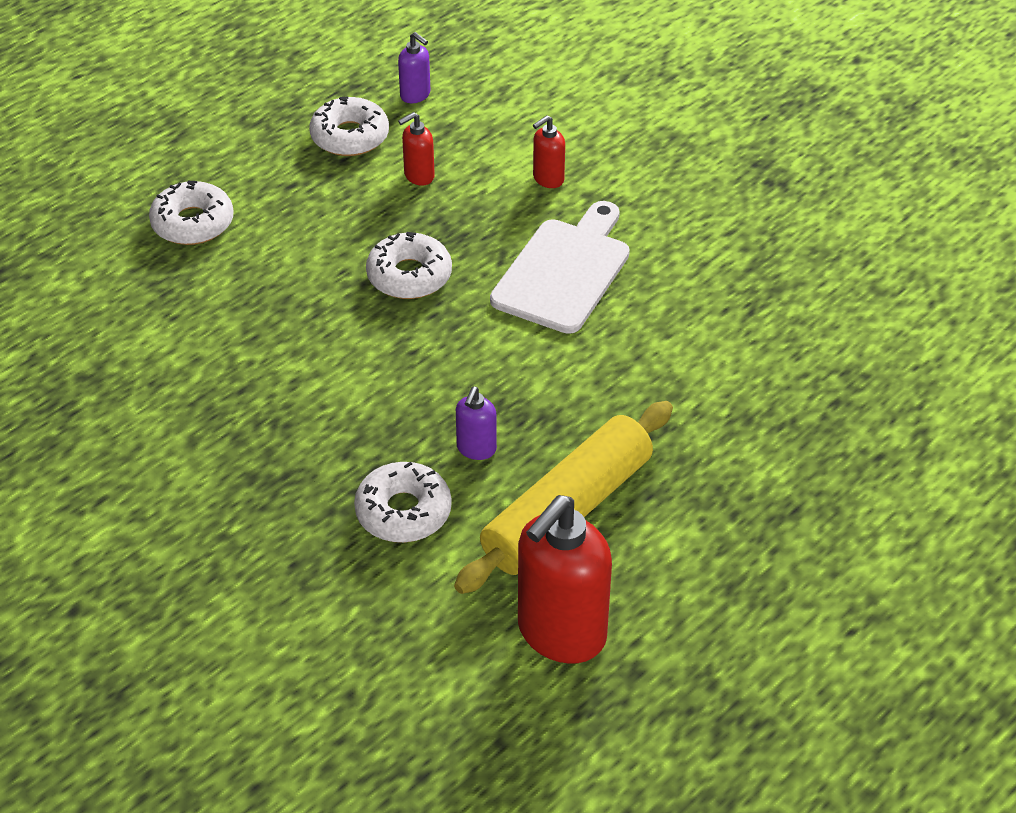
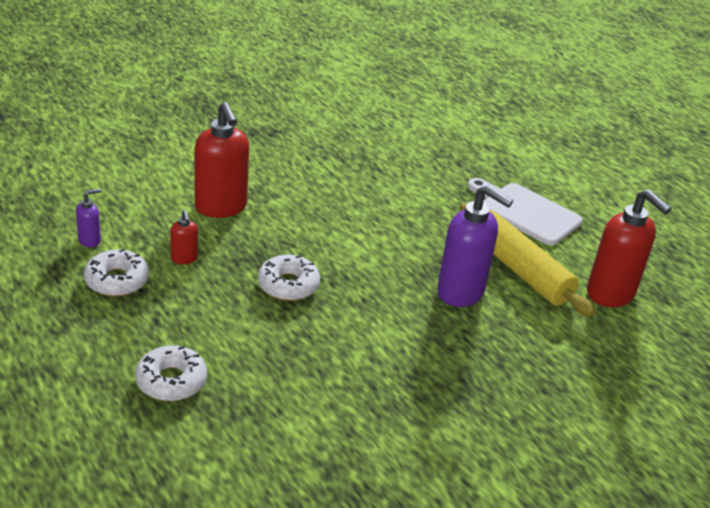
camera: 80 degrees left, 10 degrees down
(403, 512) = (508, 333): white donut -> none
(476, 449) = (461, 292): purple soap dispenser -> purple soap dispenser, size x2.14
(548, 179) = (221, 207): red soap dispenser -> red soap dispenser, size x2.14
(564, 271) = (315, 222): white cutting board -> white cutting board (526, 212)

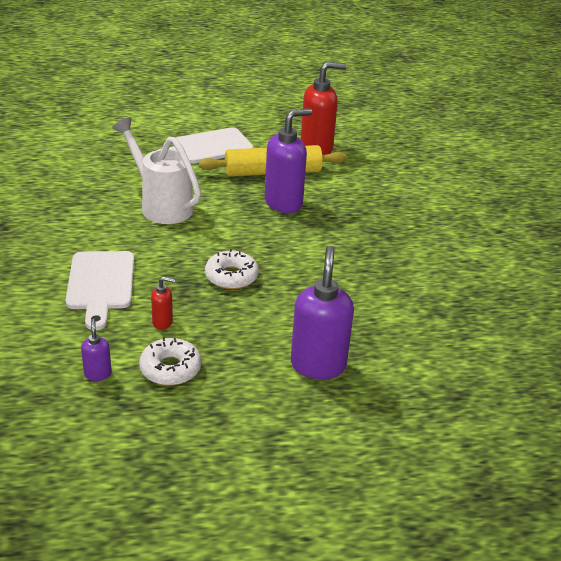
camera: 65 degrees left, 0 degrees up
(171, 381) = (318, 365): white donut -> purple soap dispenser
(221, 207) = (100, 284): red soap dispenser -> white cutting board
(381, 208) = (161, 205): none -> white watering can

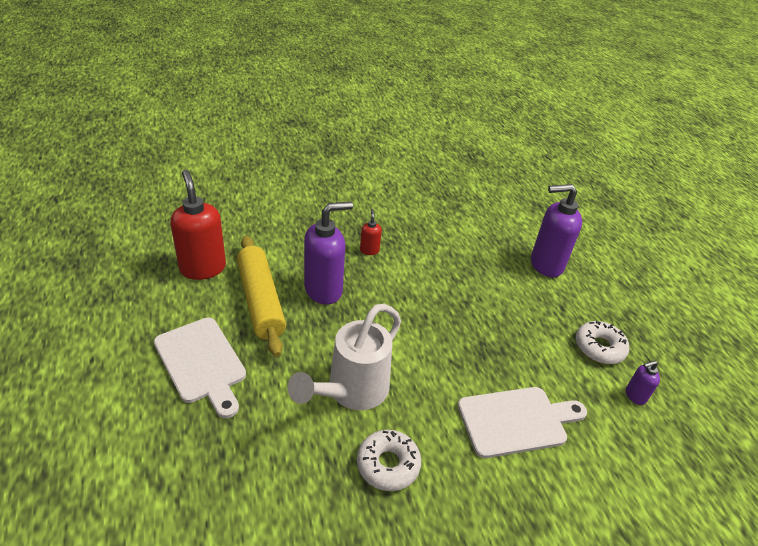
camera: 100 degrees left, 5 degrees up
(163, 322) = (547, 361): red soap dispenser -> red soap dispenser (369, 250)
(231, 276) = (461, 320): white donut -> white donut (388, 464)
(284, 203) = (324, 290): purple soap dispenser -> purple soap dispenser turned 105 degrees clockwise

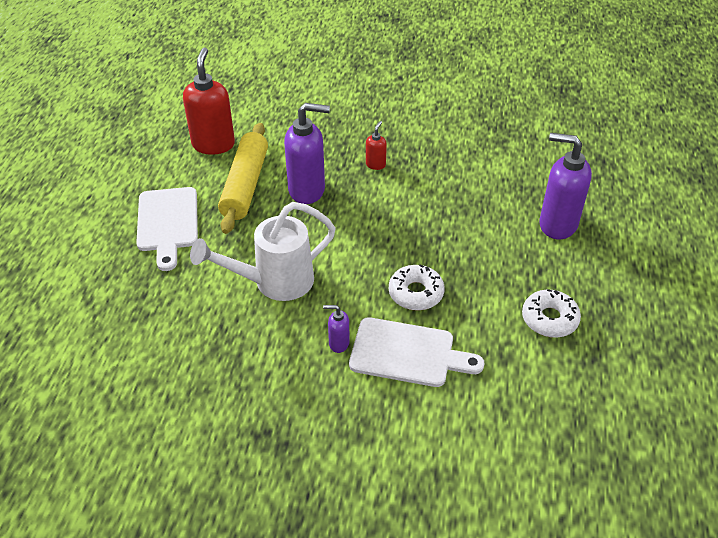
camera: 30 degrees right, 5 degrees up
(388, 464) = (267, 347): white donut -> white donut (416, 293)
(635, 396) = (550, 373): purple soap dispenser -> purple soap dispenser (338, 343)

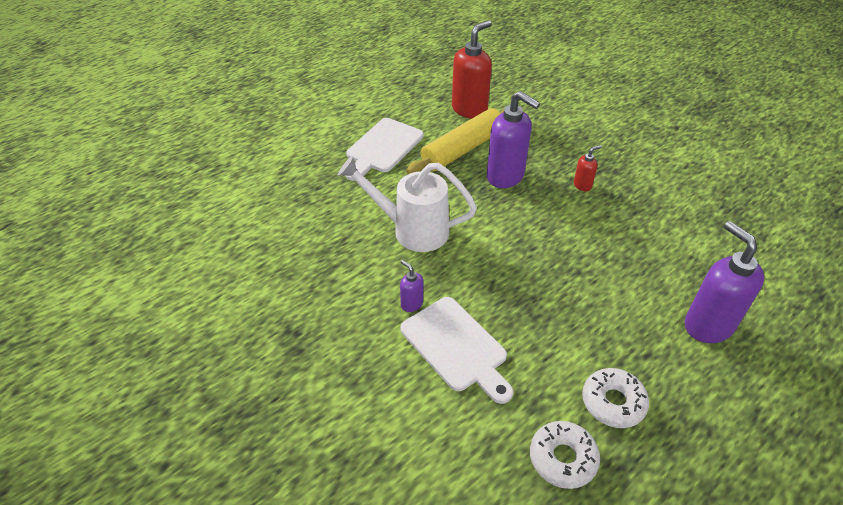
camera: 40 degrees right, 0 degrees up
(416, 293) = (512, 304): white donut -> white donut (562, 458)

